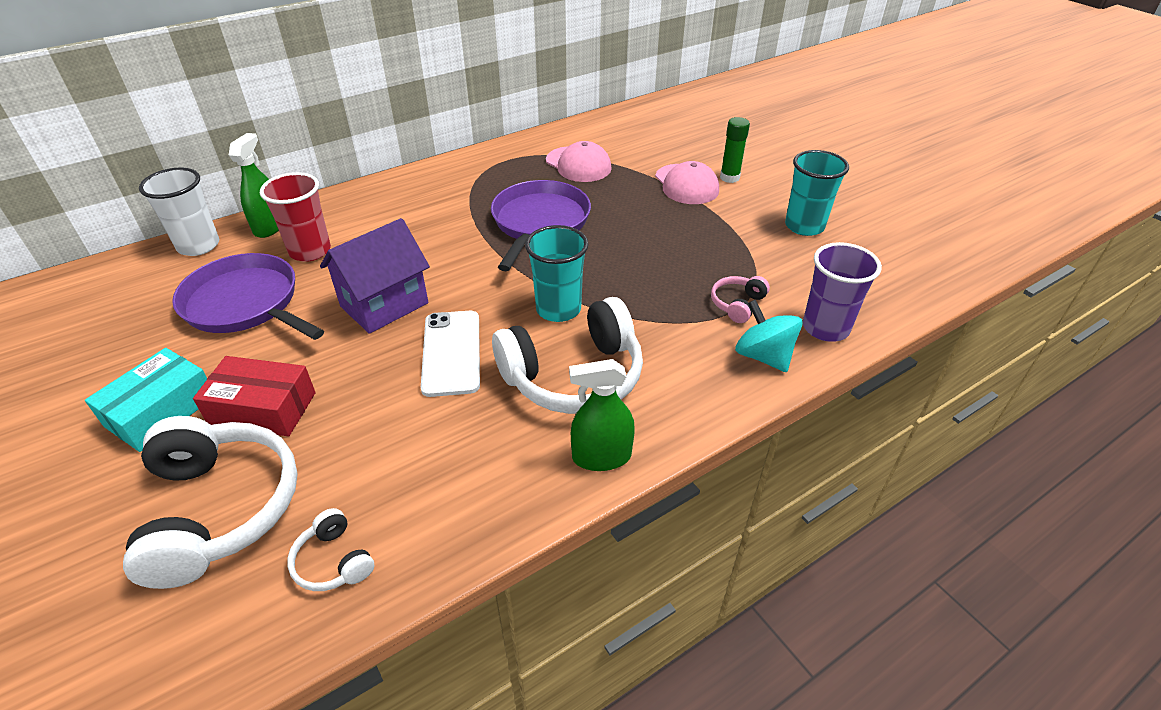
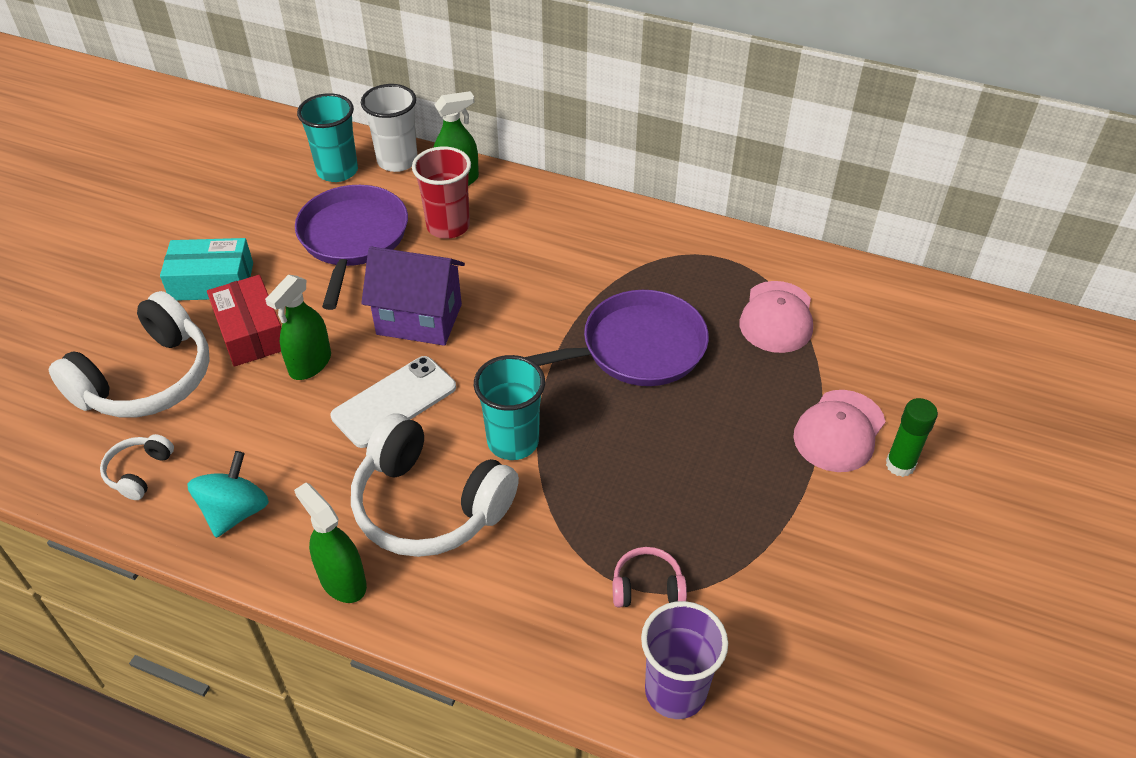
camera: 55 degrees right, 5 degrees up
(350, 385) = (310, 364): none -> green spray bottle
(763, 356) = (578, 649): turquoise spinning top -> turquoise spinning top (235, 512)
(804, 226) = (867, 588): turquoise cup -> turquoise cup (337, 171)

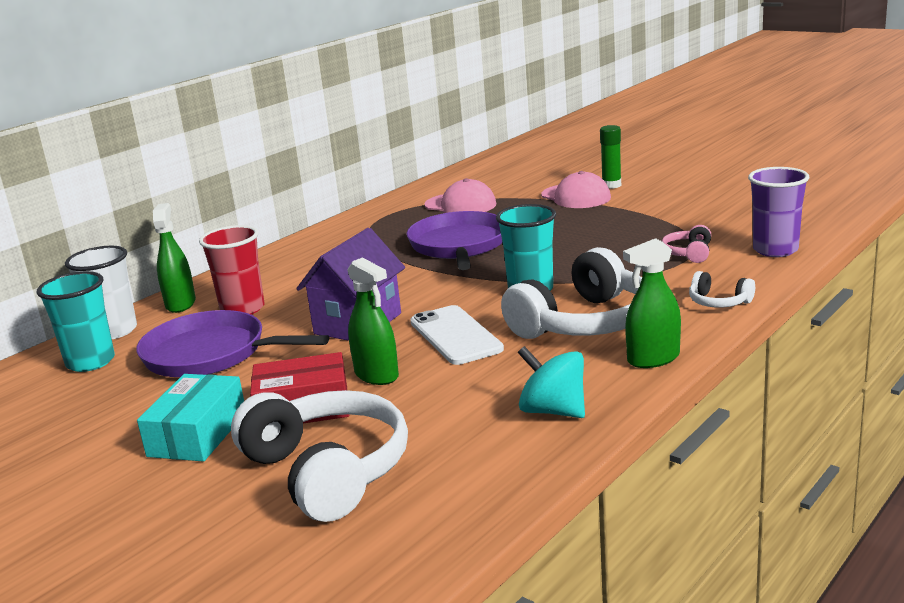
camera: 70 degrees left, 25 degrees down
(139, 472) = (471, 470): white headphones -> white headphones (718, 302)

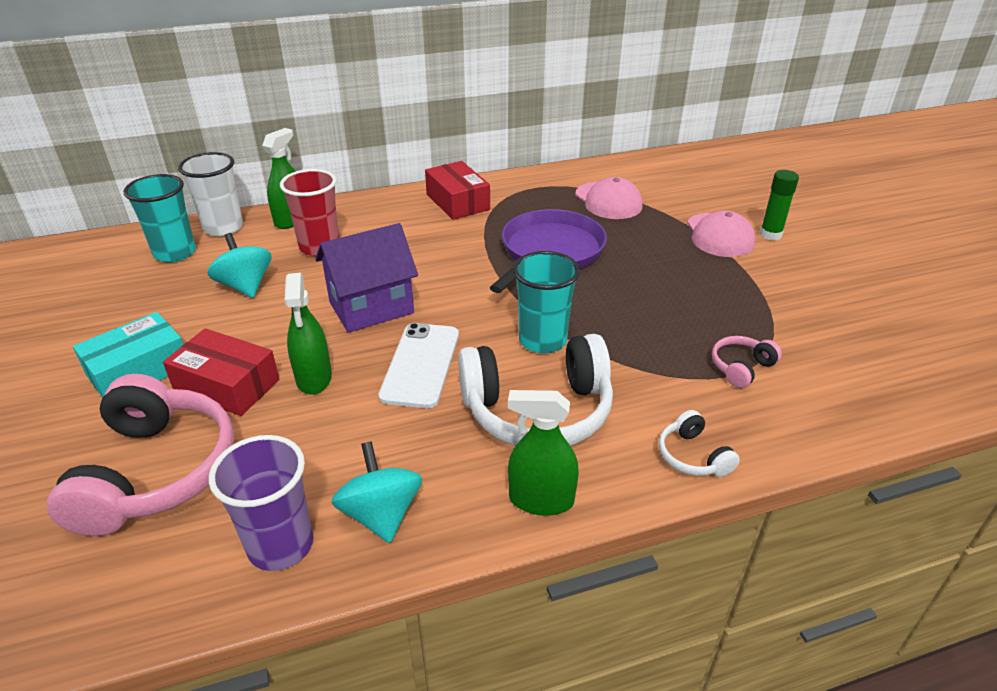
camera: 30 degrees right, 15 degrees up
(211, 354) = (245, 286): purple pan -> turquoise spinning top
(328, 471) = (156, 472): white headphones -> pink headphones
(329, 244) = (457, 202): none -> red box
(775, 250) = (839, 411): purple cup -> purple cup (280, 545)

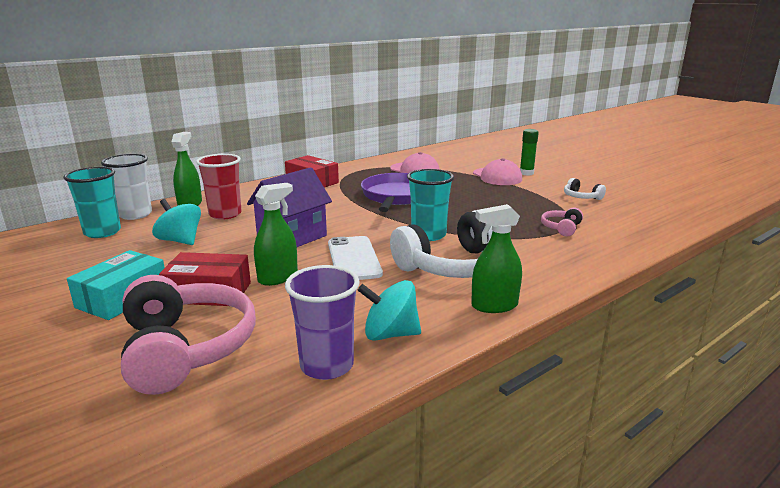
camera: 20 degrees left, 15 degrees down
(314, 378) = (278, 277): green spray bottle -> green spray bottle turned 105 degrees counterclockwise
(381, 514) = (390, 334): turquoise spinning top -> turquoise spinning top turned 45 degrees counterclockwise
(692, 456) = (569, 269): white headphones -> white headphones (581, 197)

